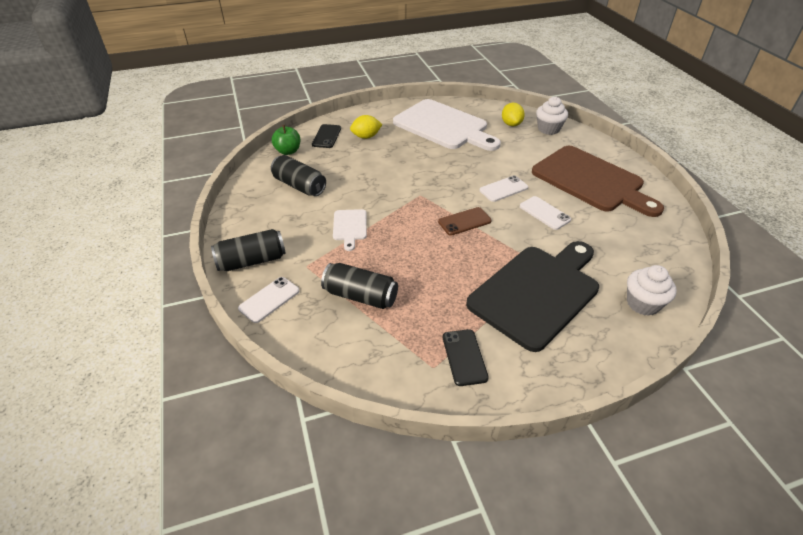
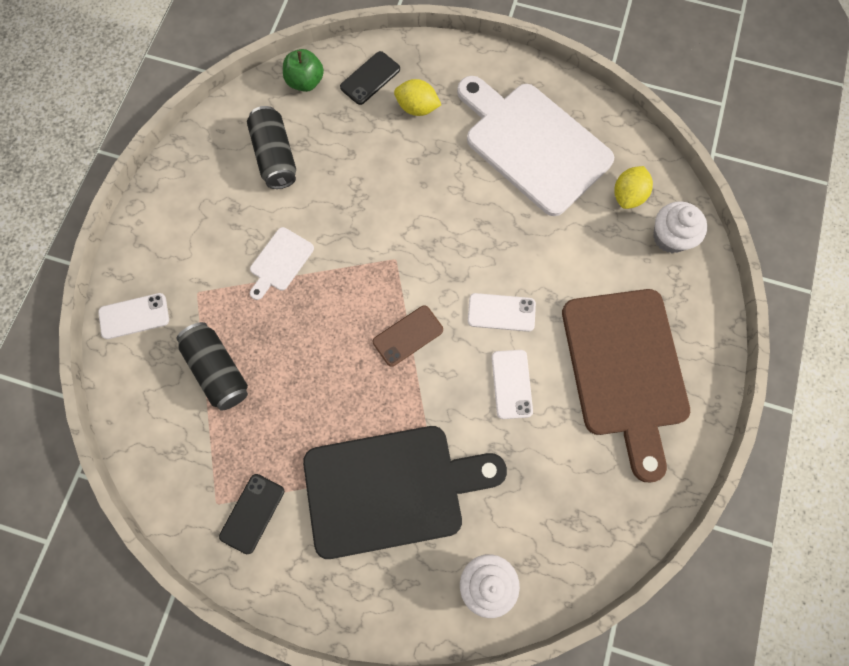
camera: 35 degrees right, 30 degrees up
(252, 261) = (152, 250): black can -> none
(443, 126) = (533, 144): white cutting board -> white cutting board turned 150 degrees clockwise
(464, 221) = (408, 336): brown phone -> brown phone turned 45 degrees counterclockwise

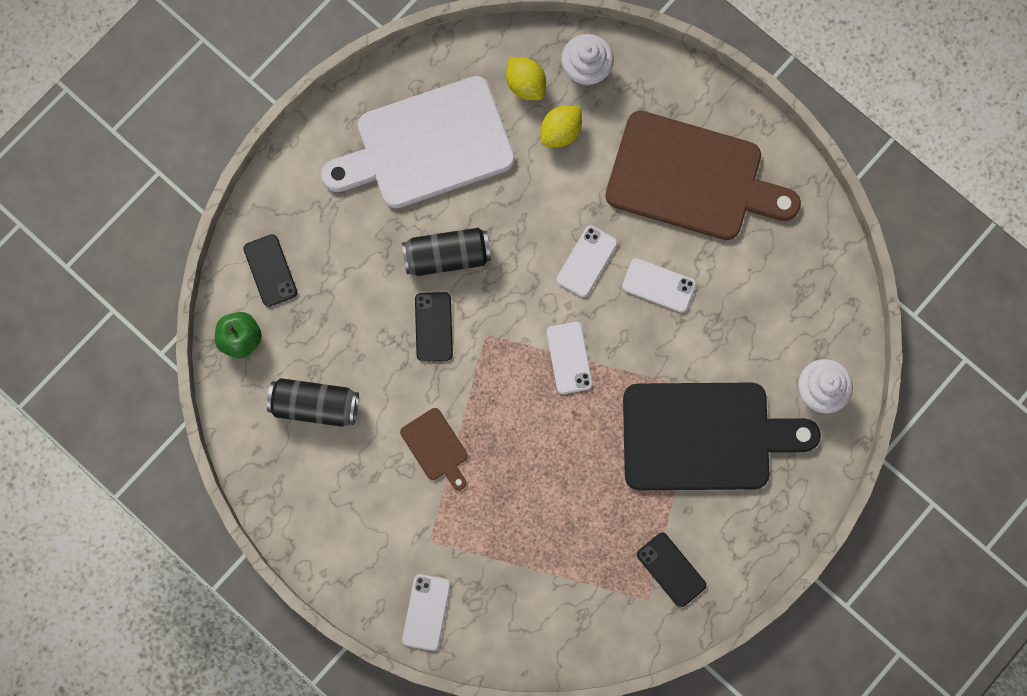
camera: 65 degrees left, 5 degrees up
(218, 370) = (520, 550): black can -> black can (447, 256)
(280, 262) = (436, 447): white cutting board -> brown cutting board
(382, 215) = (433, 327): none -> black phone
(391, 488) = (704, 436): black cutting board -> black cutting board turned 75 degrees clockwise
(408, 336) = (569, 358): brown phone -> white phone
(417, 108) = (329, 239): yellow lemon -> yellow lemon (560, 132)

